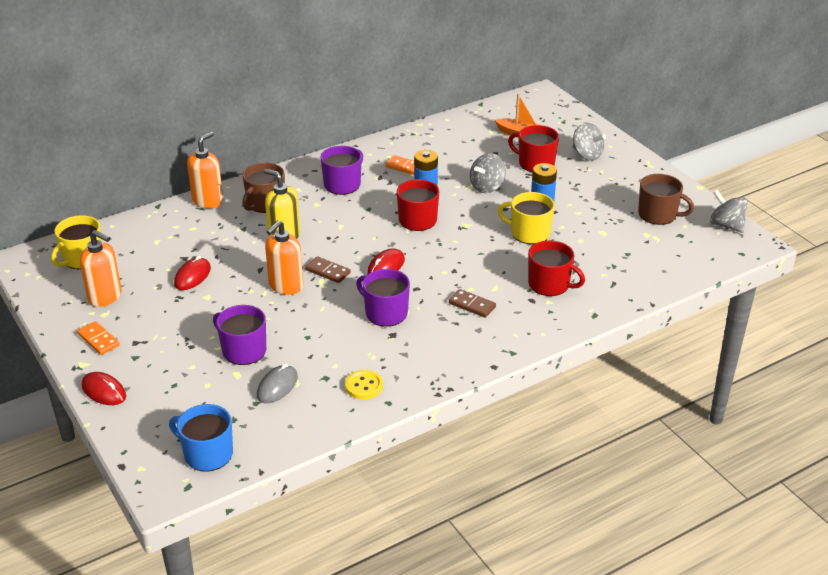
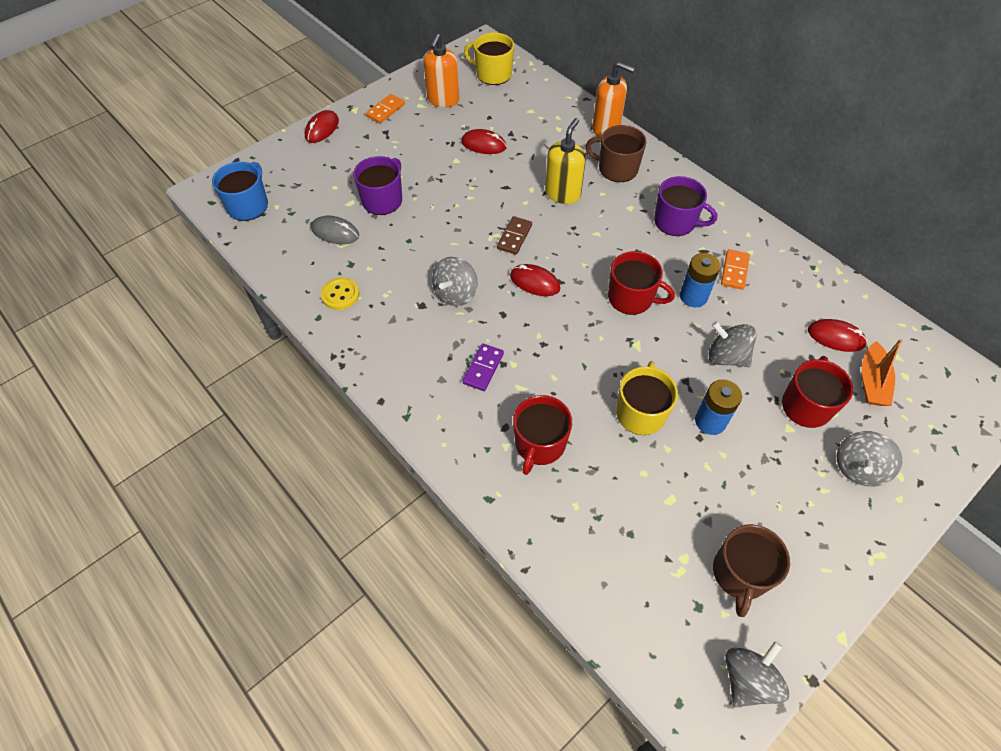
camera: 80 degrees right, 20 degrees up
(285, 286) = (483, 210): orange soap dispenser -> none
(385, 313) = (455, 294): purple mug -> grey spinning top
(472, 305) = (483, 368): brown domino -> purple domino
(480, 139) = (835, 337): none -> red mouse

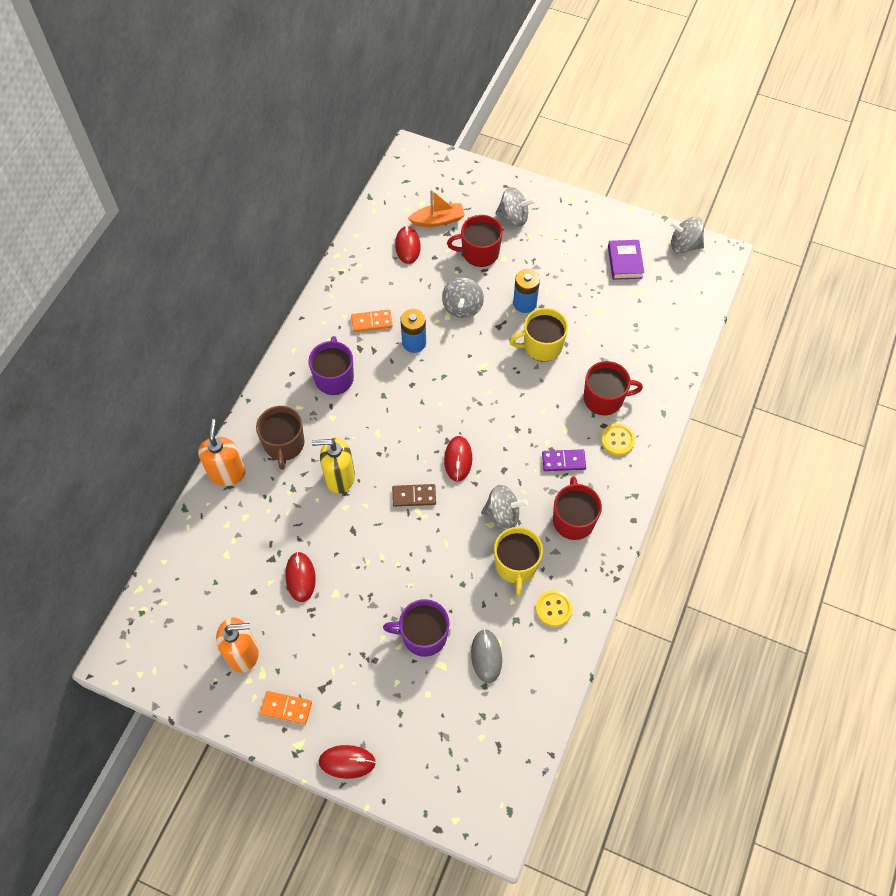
camera: 115 degrees left, 5 degrees up
(248, 205) = (494, 767): blue mug -> none
(480, 431) = (617, 440): none -> yellow button
(493, 74) = (175, 621): yellow mug -> yellow mug (516, 565)
(631, 298) = (438, 384): red mug -> red mug (573, 519)
(740, 574) = (625, 262): brown mug -> purple book

